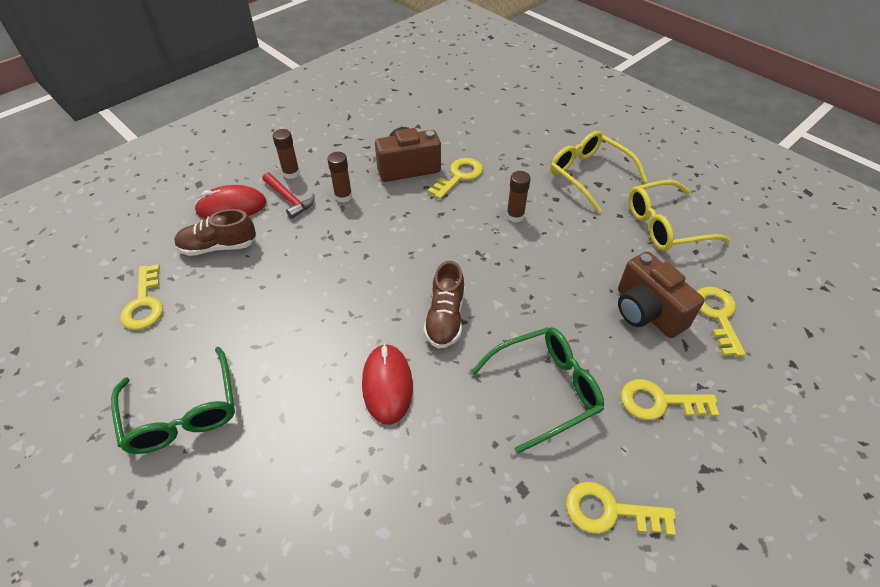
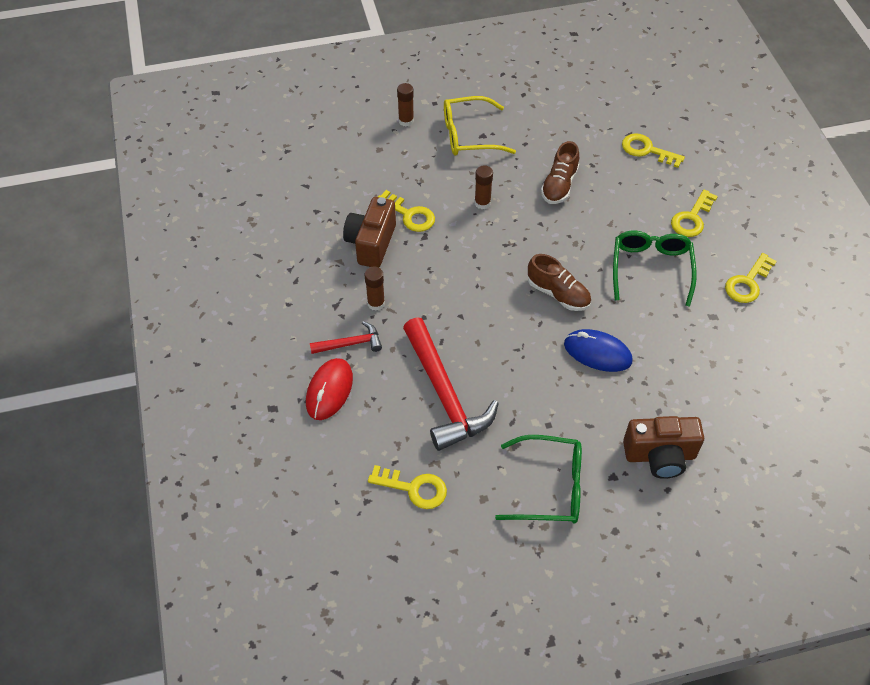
camera: 60 degrees left, 5 degrees up
(218, 246) = (378, 415): brown shoe -> brown shoe (559, 185)
(265, 281) = (444, 394): none -> red hammer
(291, 173) = (313, 330): brown glue stick -> brown glue stick (406, 121)
(387, 385) = (597, 353): red mouse -> blue mouse
(459, 176) = (409, 215): yellow key -> yellow key turned 150 degrees clockwise
(646, 312) = (622, 183): brown camera -> brown camera (660, 456)
(665, 226) = (553, 126): yellow glasses -> none

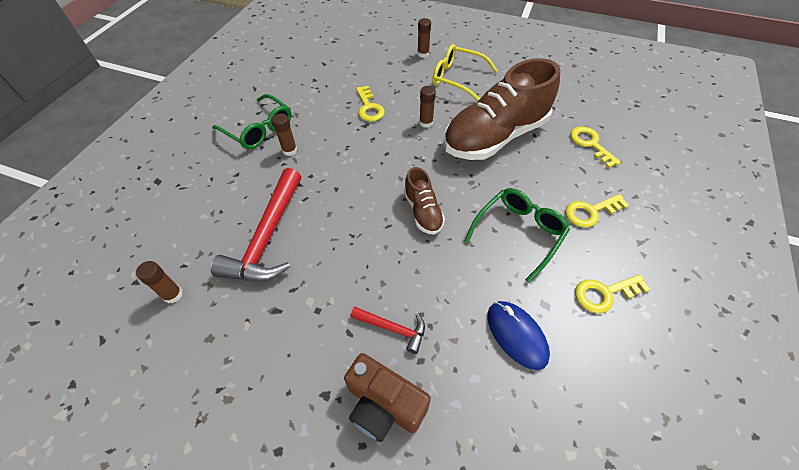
camera: 35 degrees right, 0 degrees up
(329, 390) = (200, 190): red mouse -> none
(350, 344) = (246, 167): red hammer -> red hammer (393, 328)
(371, 243) = (326, 113): brown camera -> none
(414, 488) = (173, 294): yellow key -> brown glue stick
(550, 487) = (266, 366): green glasses -> green glasses (259, 130)
(559, 185) = (495, 137): brown shoe -> brown shoe, size x2.13
(597, 353) = (412, 275): blue mouse -> blue mouse (516, 335)

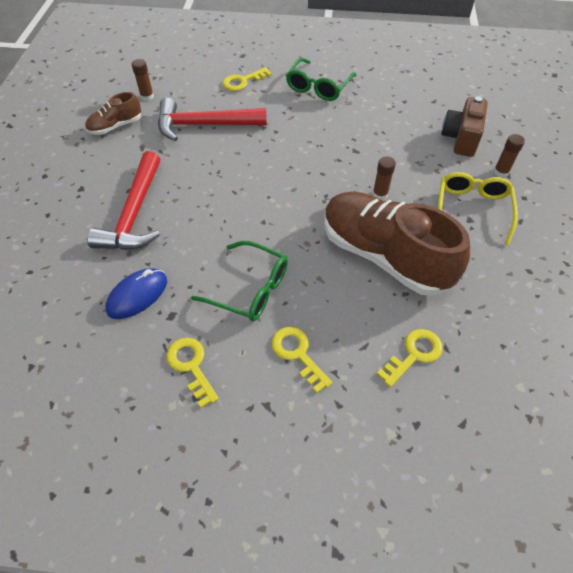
camera: 75 degrees right, 0 degrees up
(289, 150) = (300, 111): brown glue stick -> none
(369, 107) = (382, 147): yellow key -> yellow key (243, 81)
(384, 405) = (74, 220): brown camera -> brown camera (460, 139)
(393, 328) = (134, 214): red hammer -> red hammer, size x2.02
(423, 211) = (257, 212): brown shoe -> brown shoe (116, 126)

